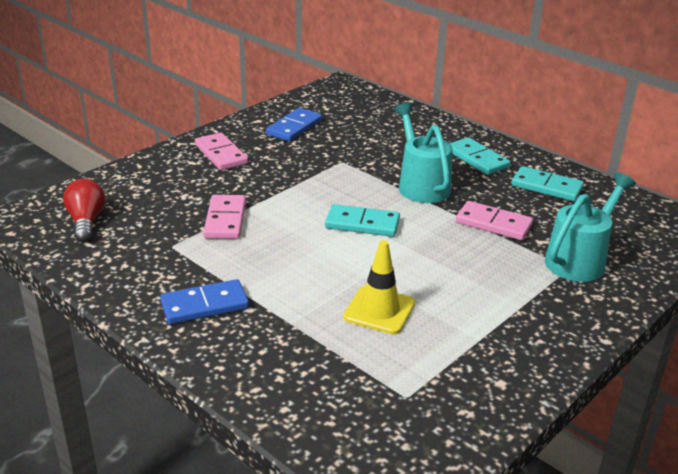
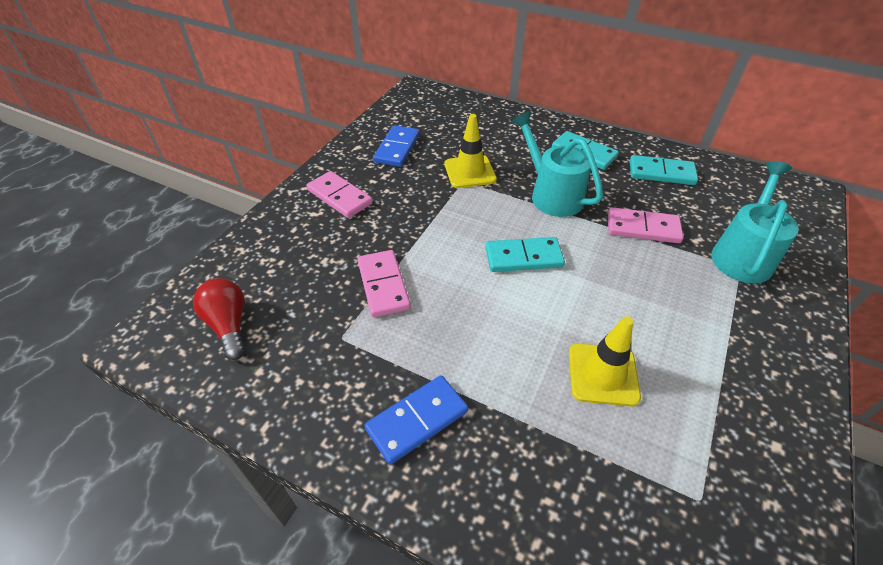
camera: 15 degrees left, 15 degrees up
(352, 155) = (470, 172): none -> yellow traffic cone

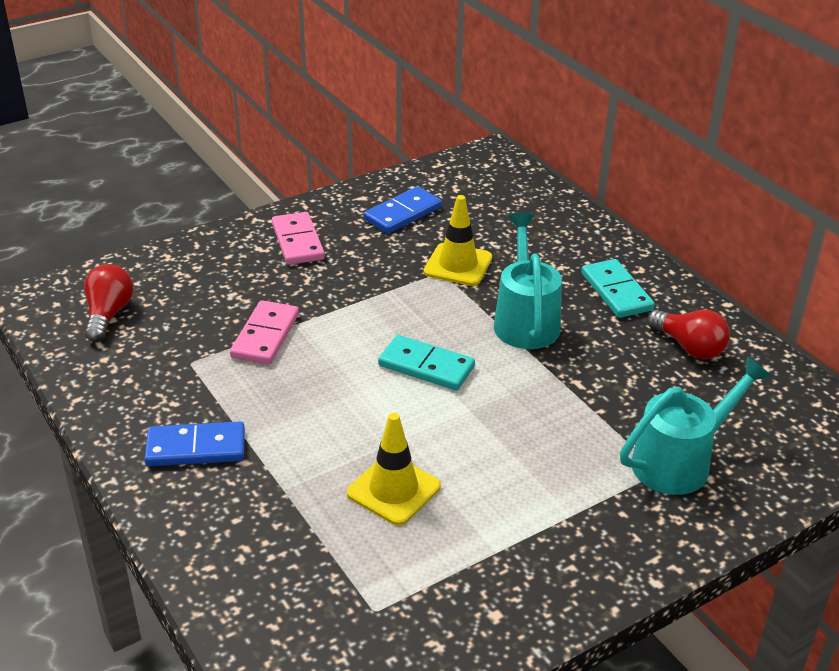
camera: 30 degrees right, 10 degrees down
(643, 228) = (592, 391): pink domino -> none
(661, 173) = (689, 347): turquoise domino -> red light bulb

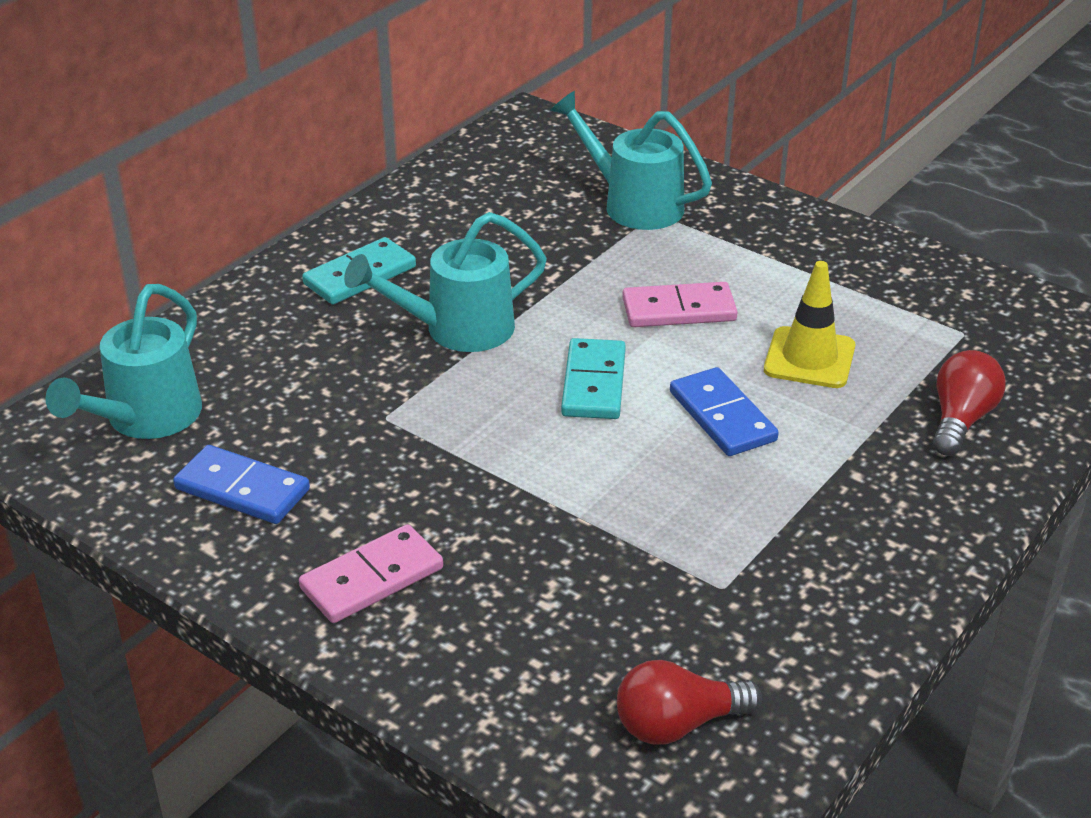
camera: 110 degrees left, 0 degrees up
(196, 448) = (867, 521): blue domino -> blue domino (722, 416)
(265, 336) = (621, 535): pink domino -> pink domino (679, 310)
(458, 265) = (360, 406): yellow traffic cone -> none
(489, 191) = (145, 419): none -> turquoise watering can
(689, 347) = (443, 218): red light bulb -> red light bulb (960, 420)

